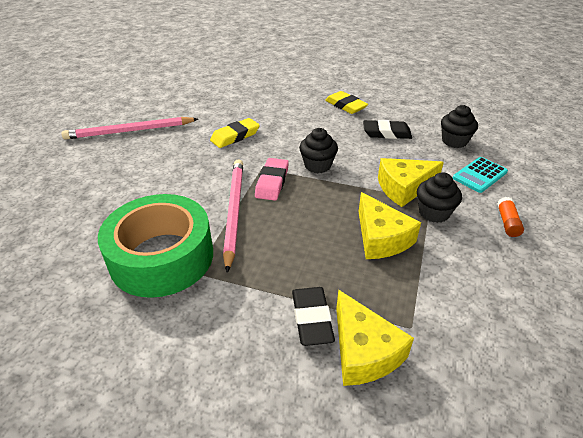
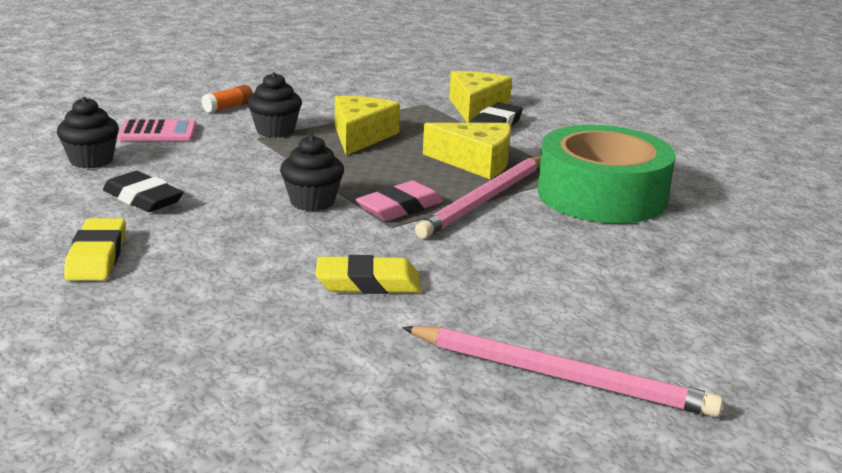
camera: 145 degrees left, 15 degrees down
(404, 188) = (260, 152): yellow cheese -> yellow cheese (476, 162)
(479, 175) = (158, 132): turquoise calculator -> pink calculator

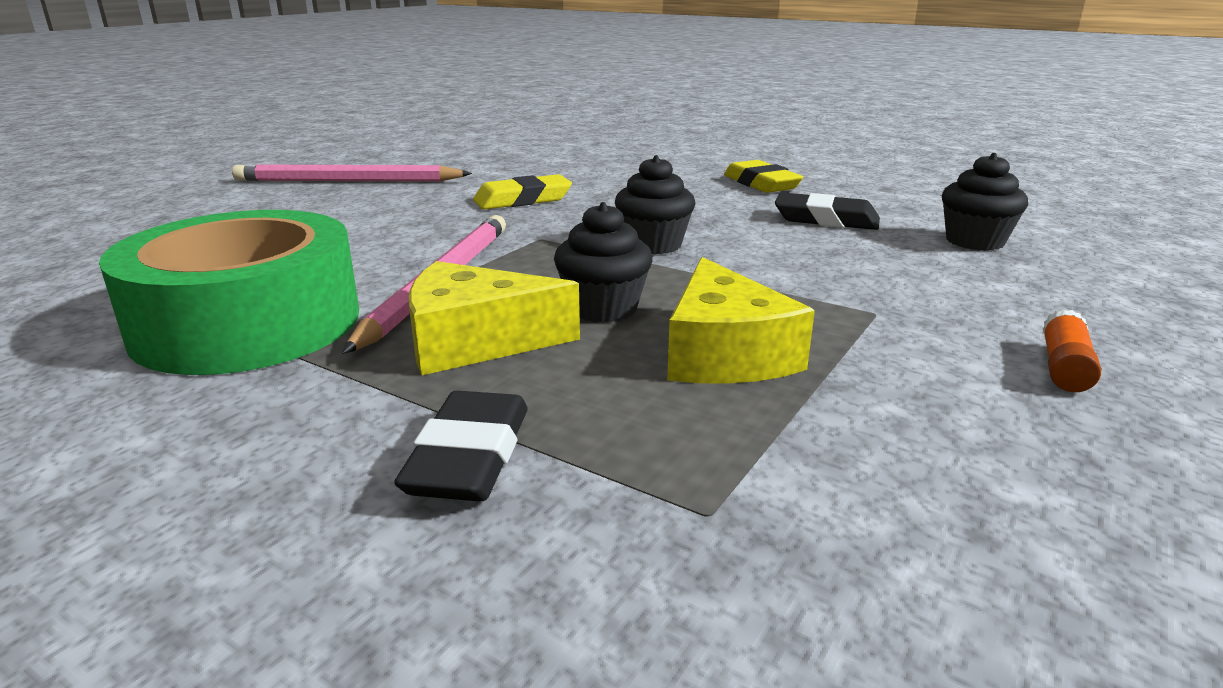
camera: 160 degrees right, 0 degrees up
(158, 132) = (1017, 290): pink calculator -> none
(275, 131) = (876, 331): black cupcake -> black cupcake (603, 308)
(400, 208) = (545, 256): pink eraser -> none
(476, 108) = (551, 537): yellow cheese -> none

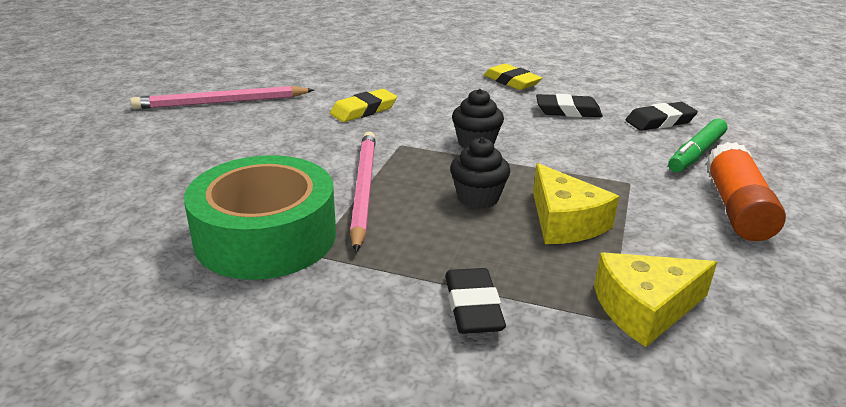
camera: 15 degrees left, 5 degrees up
(475, 342) = (420, 232): yellow cheese -> yellow cheese (645, 309)
(974, 241) = (660, 121): black cupcake -> black eraser
(1020, 285) = (696, 153): none -> green marker
(1064, 367) = (736, 208): orange glue stick -> orange glue stick, size x2.05

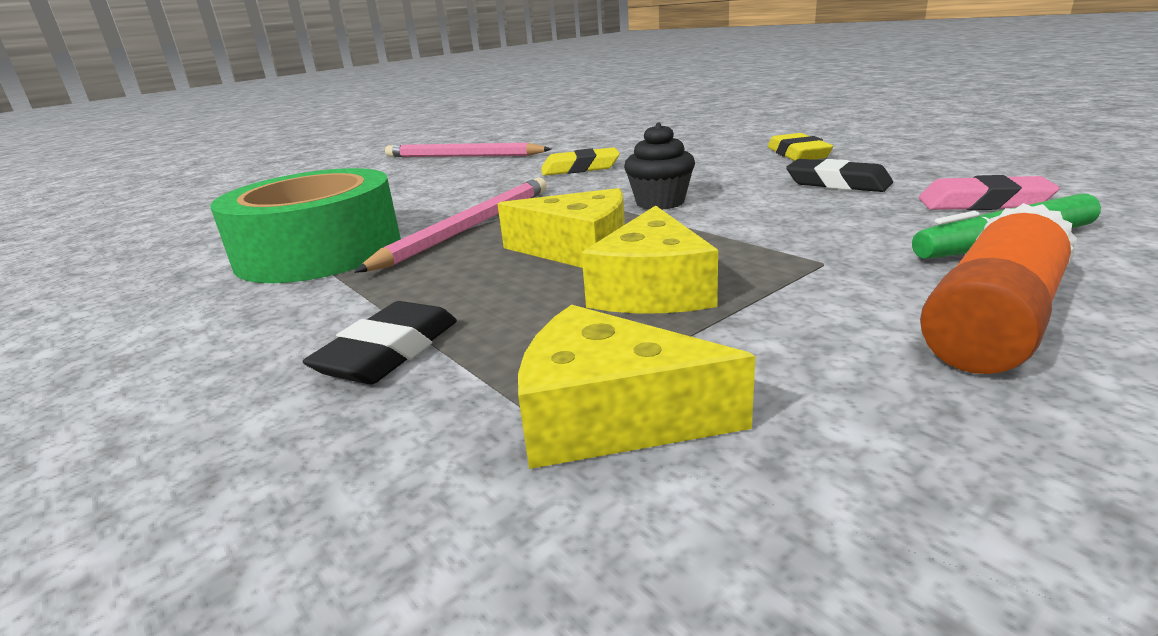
camera: 35 degrees right, 5 degrees down
(478, 198) = (578, 250): black cupcake -> yellow cheese
(660, 121) = (983, 203): black eraser -> pink eraser

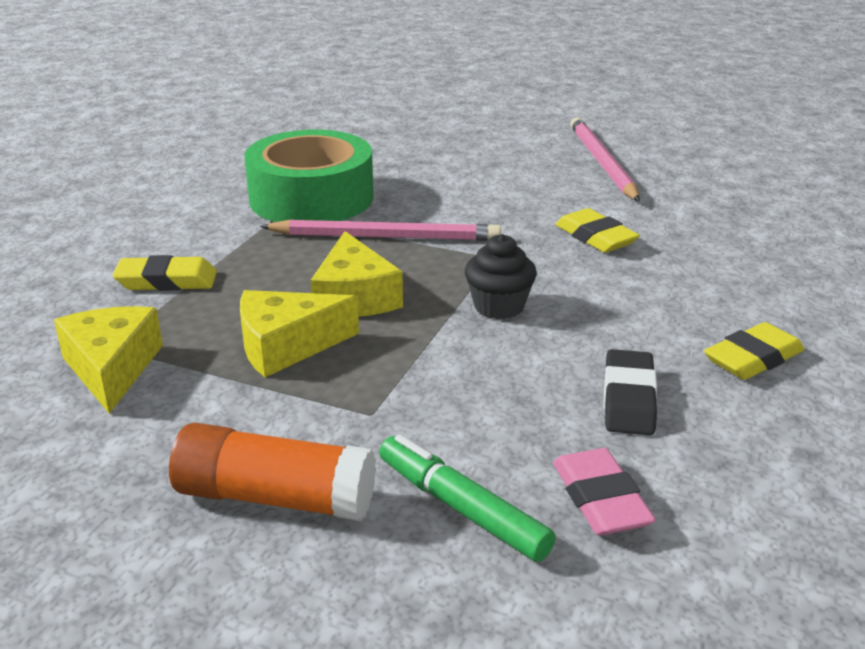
camera: 60 degrees right, 5 degrees up
(389, 352) = (167, 281): black eraser -> yellow eraser

